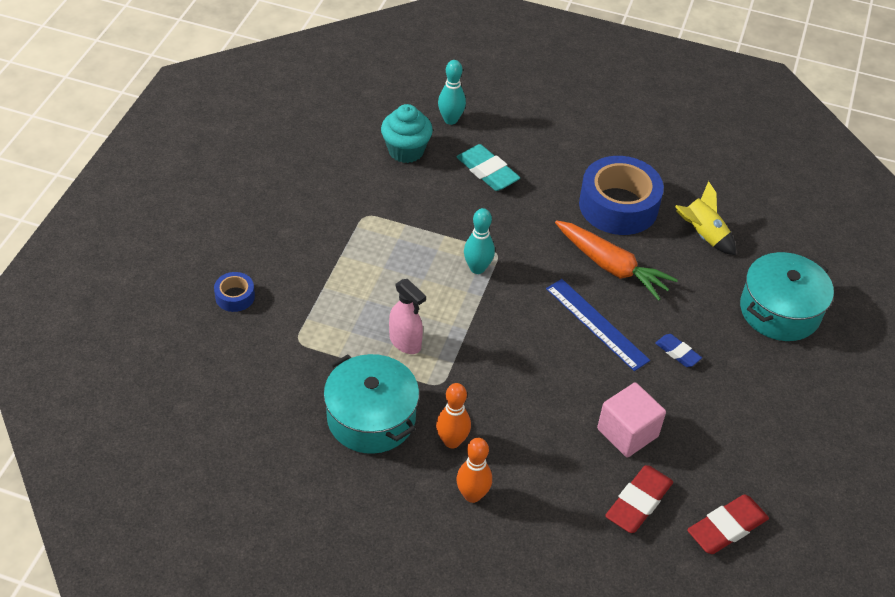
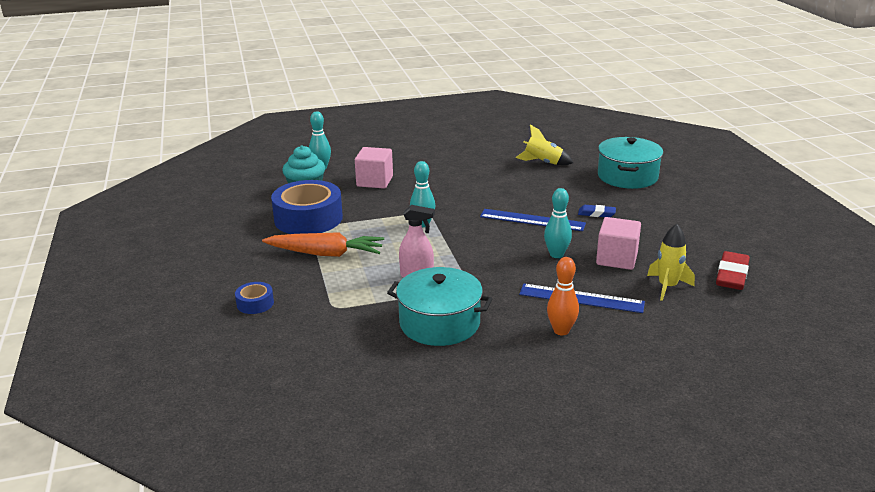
camera: 30 degrees left, 20 degrees down
(452, 441) = (512, 310): orange bowling pin -> none
(487, 172) = (375, 181): turquoise eraser -> pink cube
(534, 465) = (581, 298): none -> blue ruler
(570, 390) = (556, 254): none -> turquoise bowling pin
(611, 266) = (507, 193): orange carrot -> orange carrot (325, 254)
(618, 206) = (477, 168): blue tape -> blue tape (308, 218)
(638, 502) = (667, 287): red eraser -> yellow rocket

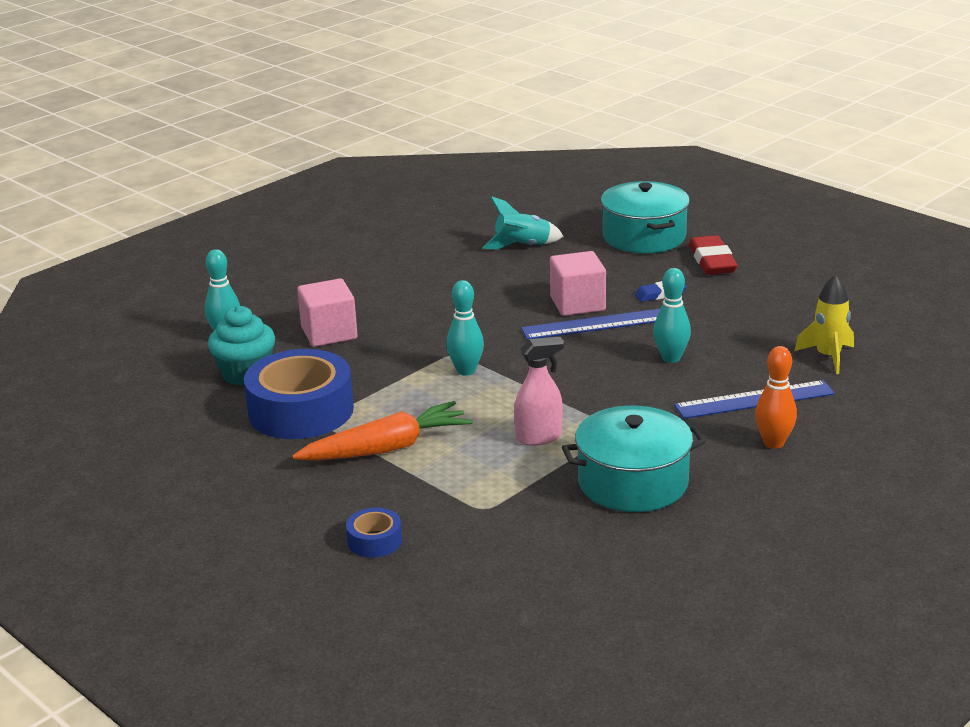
camera: 30 degrees left, 0 degrees up
(543, 163) = (522, 246): yellow rocket -> turquoise rocket
(616, 259) = (742, 342): pink cube -> pink cube (577, 304)
(732, 275) = (877, 322): red eraser -> red eraser (712, 261)

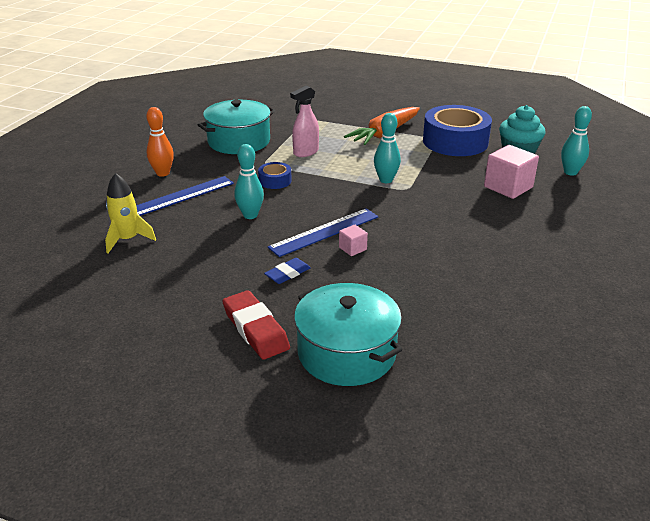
camera: 155 degrees right, 5 degrees up
(374, 541) = (347, 102): blue tape -> blue tape (275, 181)
(522, 246) = (459, 306): turquoise rocket -> none
(577, 304) = (352, 248): pink cube -> pink cube, size x0.50

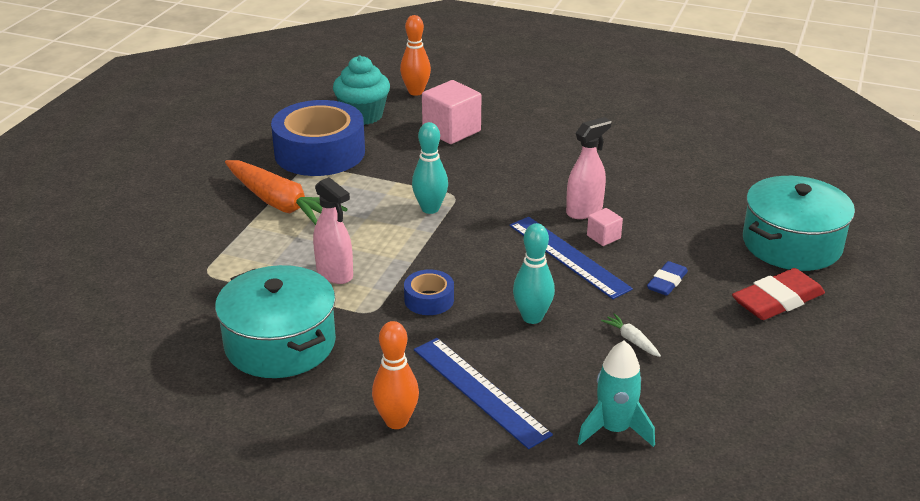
camera: 90 degrees left, 0 degrees up
(128, 239) = (614, 429): yellow rocket -> turquoise rocket
(217, 252) = (631, 340): none -> white carrot
(287, 274) = (667, 282): blue eraser -> blue eraser turned 75 degrees clockwise
(392, 242) = (584, 211): none -> pink spray bottle
(570, 172) = (416, 92): turquoise bowling pin -> orange bowling pin

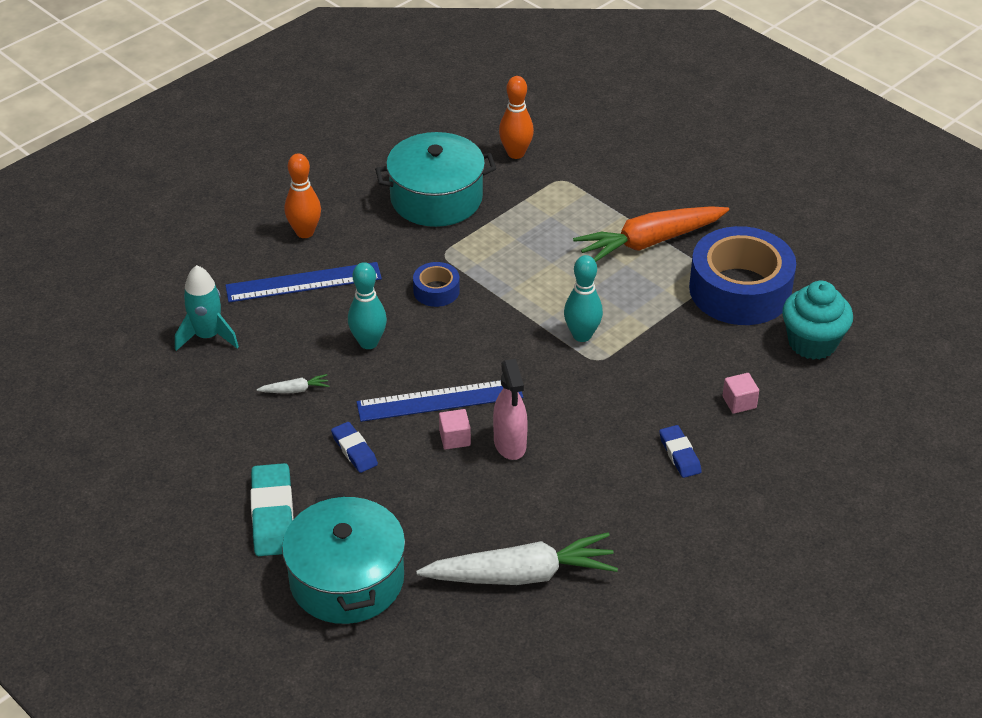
camera: 115 degrees right, 10 degrees up
(335, 274) = (512, 248): pink spray bottle -> none
(416, 92) = (856, 403): orange bowling pin -> orange bowling pin (516, 153)
(451, 131) = (739, 402): pink cube -> pink cube, size x0.50
(526, 142) = (679, 454): none -> blue eraser
(701, 175) = (521, 575): none -> white carrot
(777, 300) = (273, 515): red eraser -> turquoise eraser

